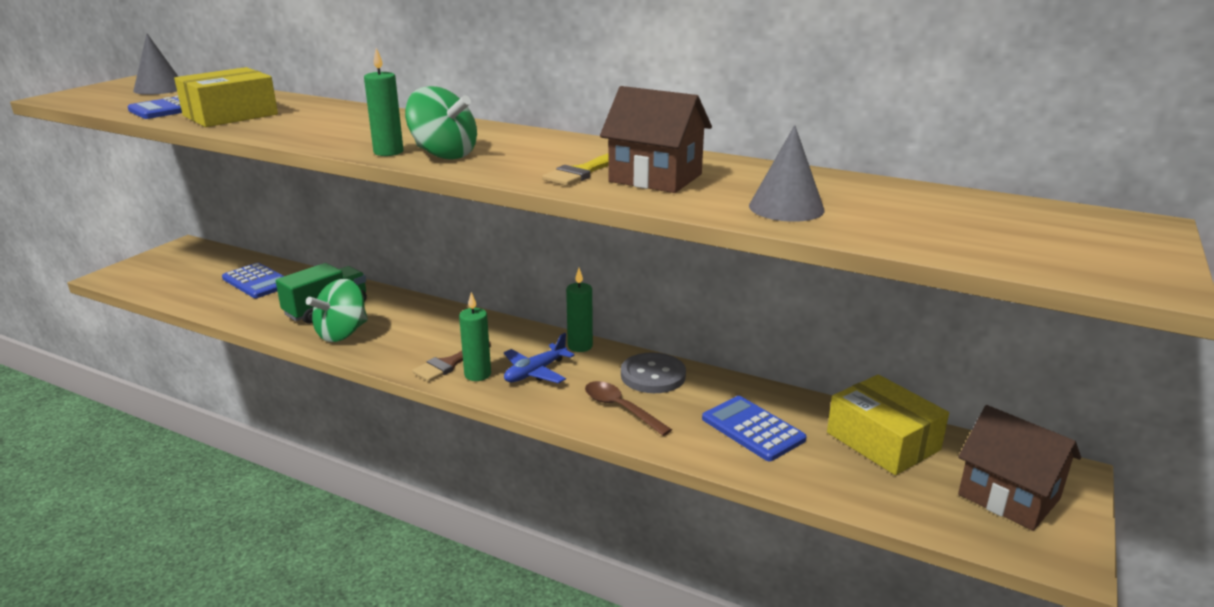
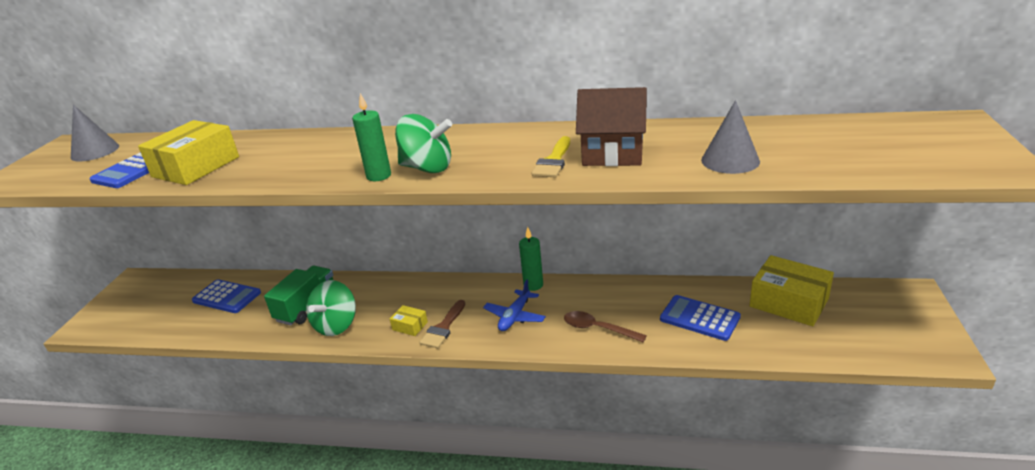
camera: 15 degrees left, 5 degrees up
(416, 353) = (410, 326): none -> yellow box
(477, 374) = (472, 331): green candle -> none
(653, 375) = (602, 295): grey button -> none
(1008, 497) = (889, 321): brown house -> none

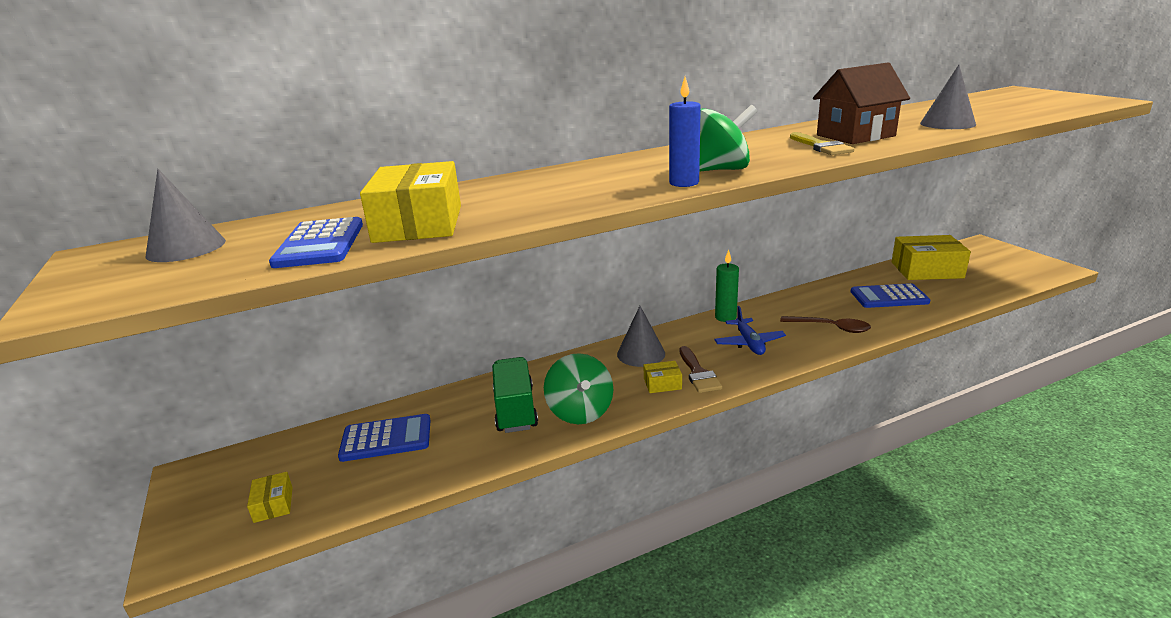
camera: 35 degrees left, 5 degrees down
(140, 316) = (273, 504): none -> yellow box
(379, 176) = (684, 183): green candle -> blue candle
(431, 294) = (641, 353): none -> grey cone
(598, 329) = (830, 328): brown spoon -> brown spoon turned 150 degrees counterclockwise

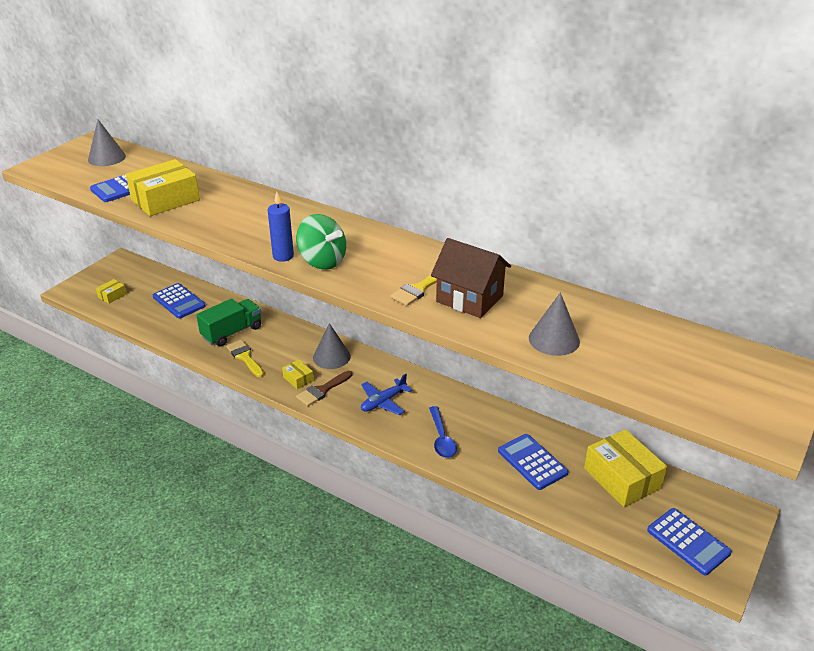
camera: 55 degrees right, 10 degrees up
(580, 412) = (245, 357): green spinning top -> yellow brush
(725, 317) = (417, 379): green candle -> none
(830, 328) = (441, 438): brown spoon -> blue spoon
(1013, 267) = (688, 542): none -> blue calculator

